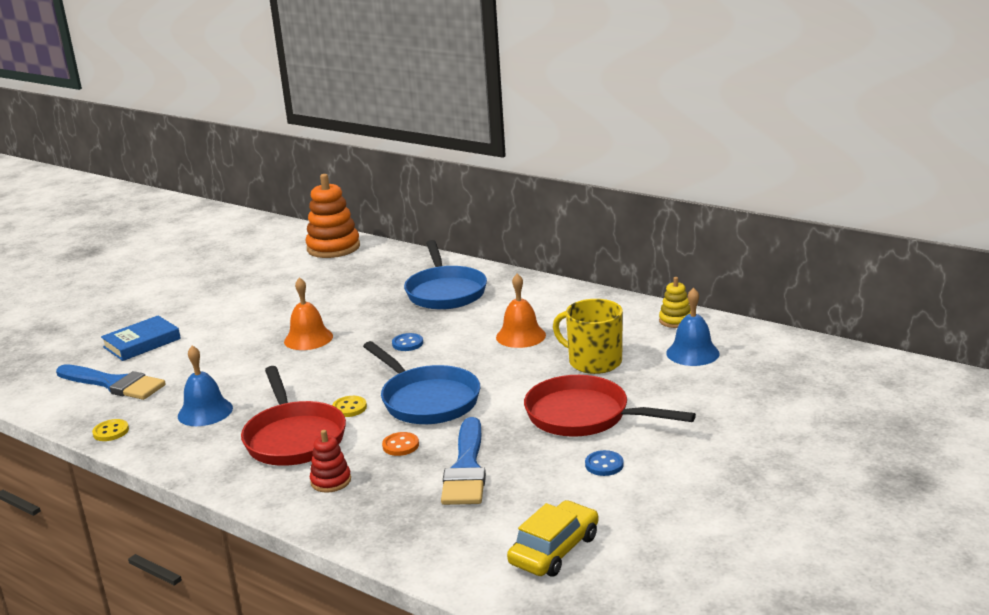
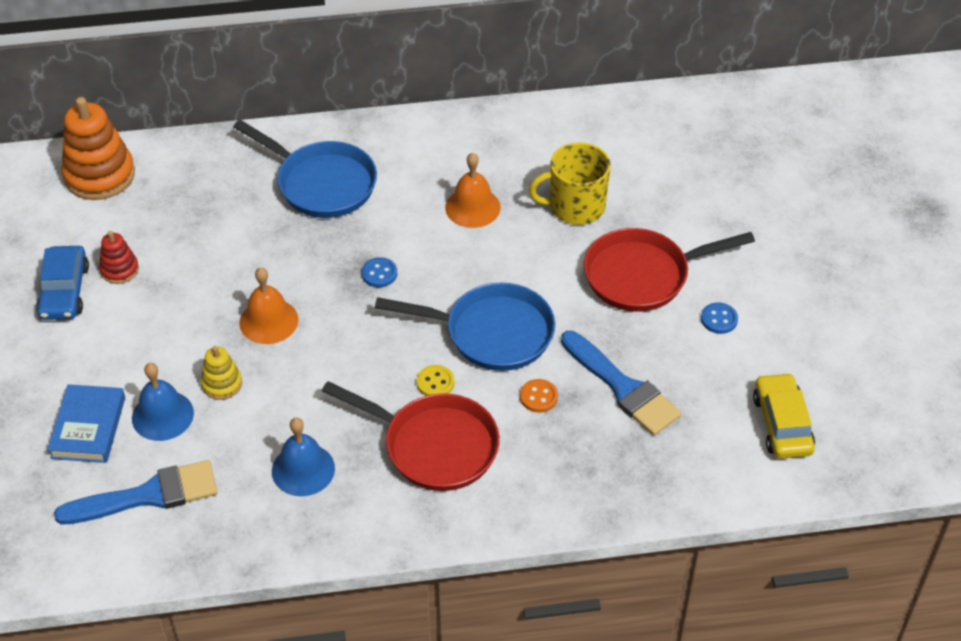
camera: 45 degrees left, 25 degrees up
(111, 432) = (244, 550): yellow button -> none
(233, 285) = (64, 291): none -> blue car
(331, 481) = (533, 470): red stacking toy -> red stacking toy (119, 270)
(675, 321) = (583, 117): yellow stacking toy -> yellow stacking toy (222, 384)
(692, 353) = (642, 152): blue bell -> blue bell (162, 415)

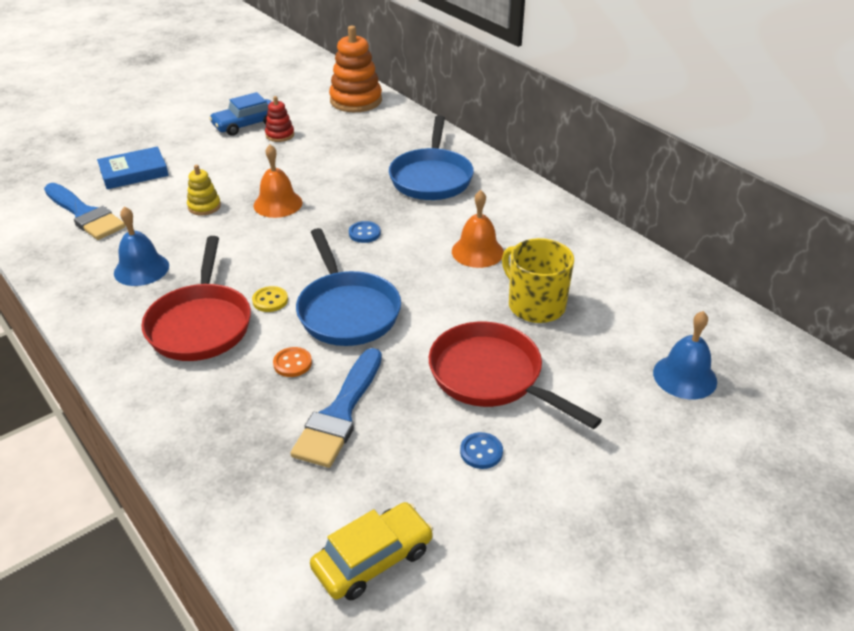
camera: 60 degrees right, 10 degrees down
(162, 415) = (160, 194): blue bell -> blue bell (684, 376)

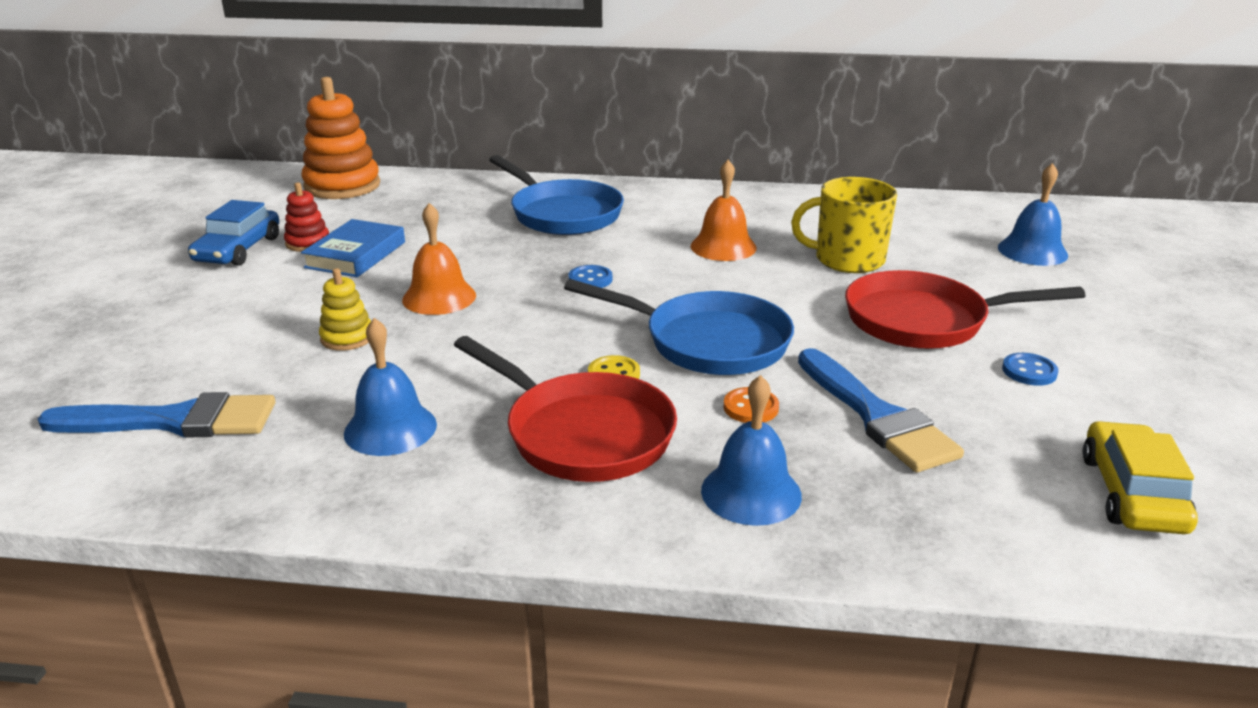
camera: 45 degrees left, 10 degrees down
(134, 172) = (162, 350): blue book -> blue book (356, 255)
(207, 407) = (751, 492): none -> blue bell

